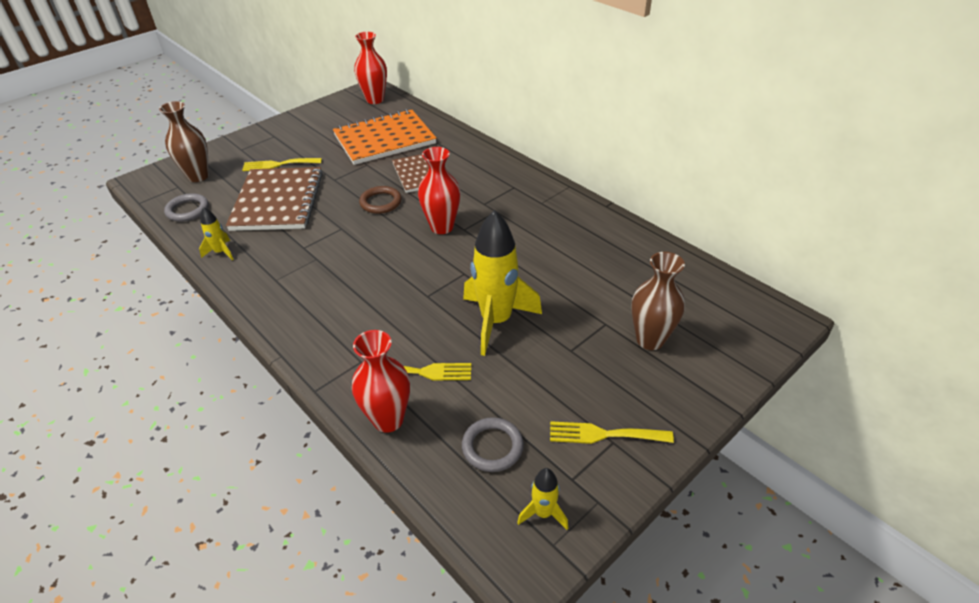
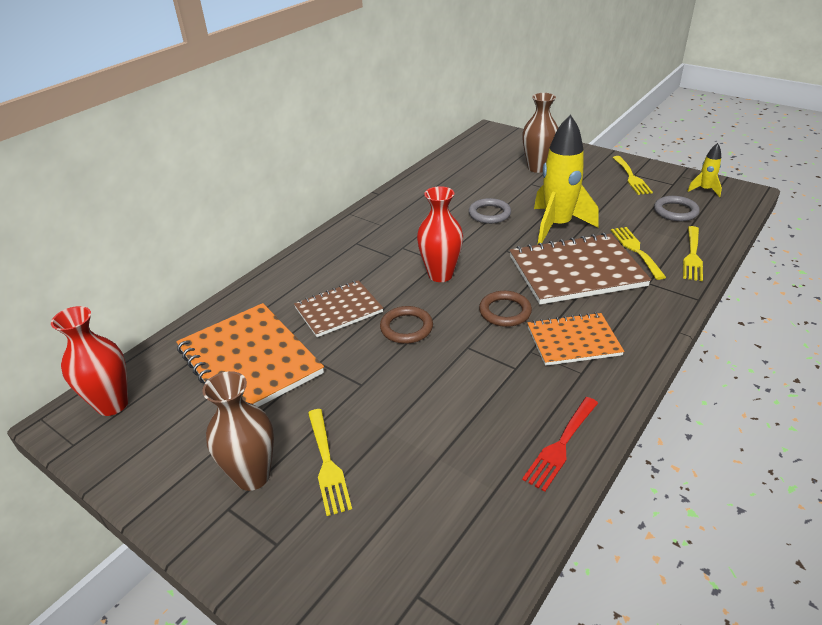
camera: 100 degrees left, 5 degrees down
(187, 210) = (482, 539): grey ring -> grey ring (489, 214)
(198, 176) = (378, 575): brown vase -> brown vase (252, 476)
(221, 252) = (560, 446): yellow rocket -> red fork
(278, 201) = (428, 427): brown notebook -> brown notebook (576, 271)
(312, 284) = (573, 341): none -> orange notebook
(371, 254) = (505, 311): none -> brown ring
(388, 419) = (692, 256): red vase -> yellow fork

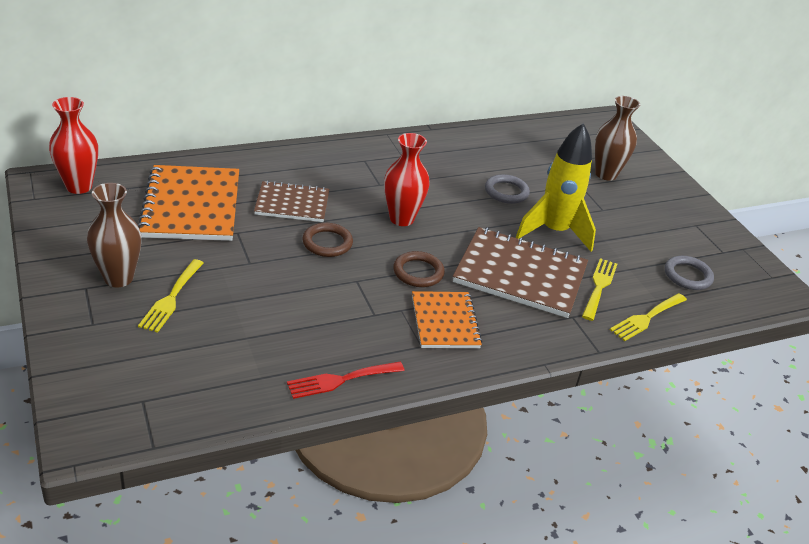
camera: 25 degrees right, 0 degrees up
(573, 341) = (445, 322): orange notebook -> orange notebook turned 60 degrees clockwise
(631, 177) = (688, 226): yellow fork -> none
(704, 190) = (748, 273): yellow rocket -> none

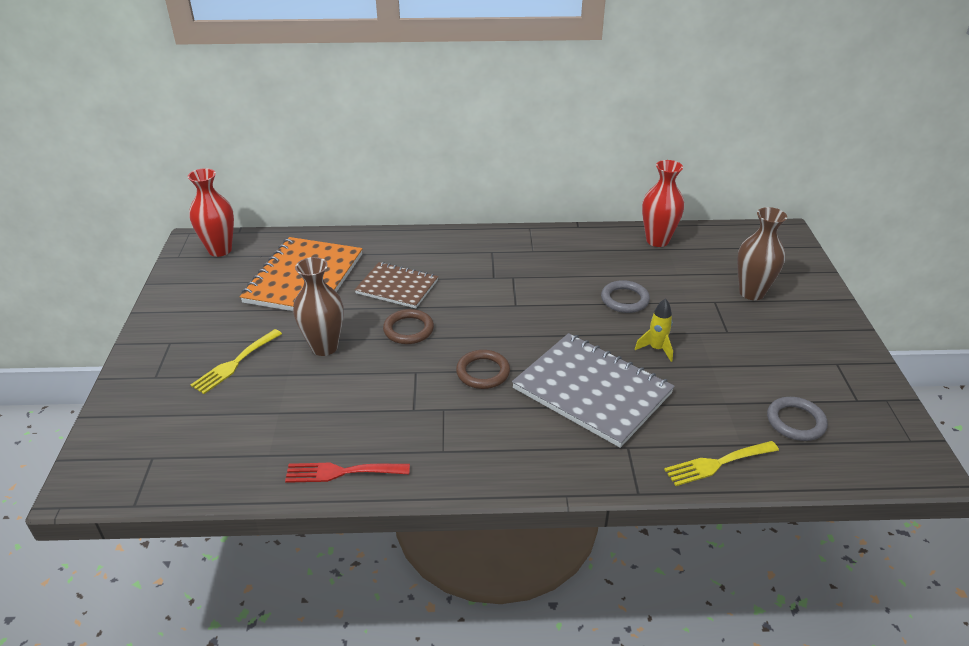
camera: 25 degrees right, 0 degrees up
(118, 278) = (202, 338): brown vase -> brown vase (324, 347)
(401, 219) = (496, 314): red vase -> red vase (657, 240)
(445, 322) = (482, 429): orange notebook -> none
(520, 274) = (592, 391): brown notebook -> grey notebook
(554, 231) = (656, 349): yellow rocket -> yellow rocket, size x0.46
(599, 286) = (677, 418): yellow fork -> none

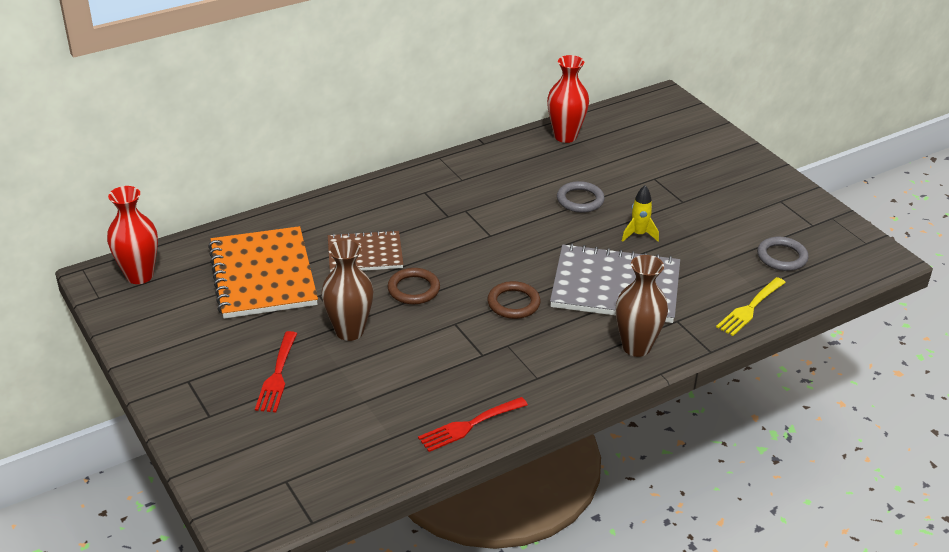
camera: 30 degrees left, 0 degrees up
(235, 363) = (277, 376): yellow fork -> red fork
(751, 293) = (677, 161): brown vase -> brown vase (636, 347)

